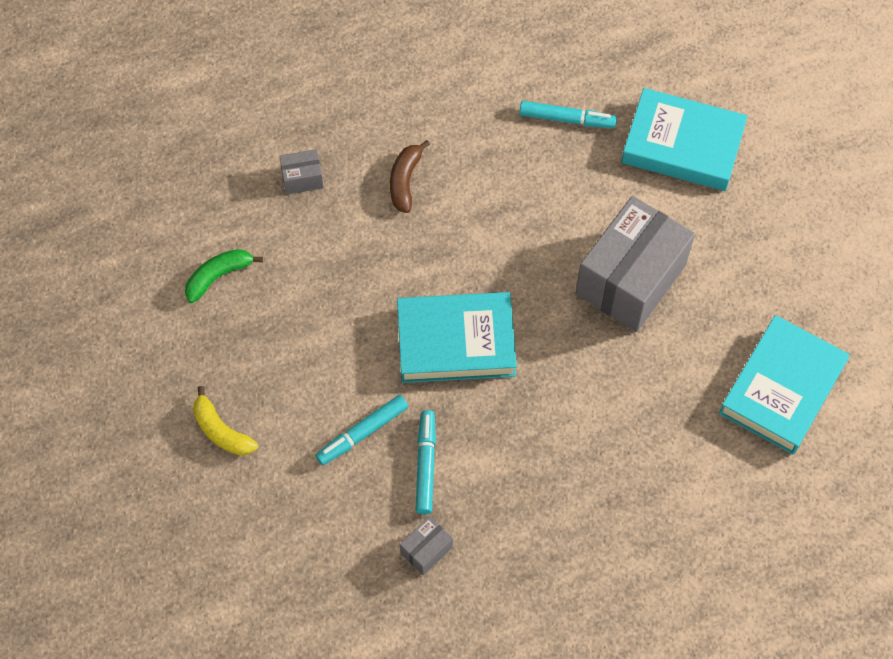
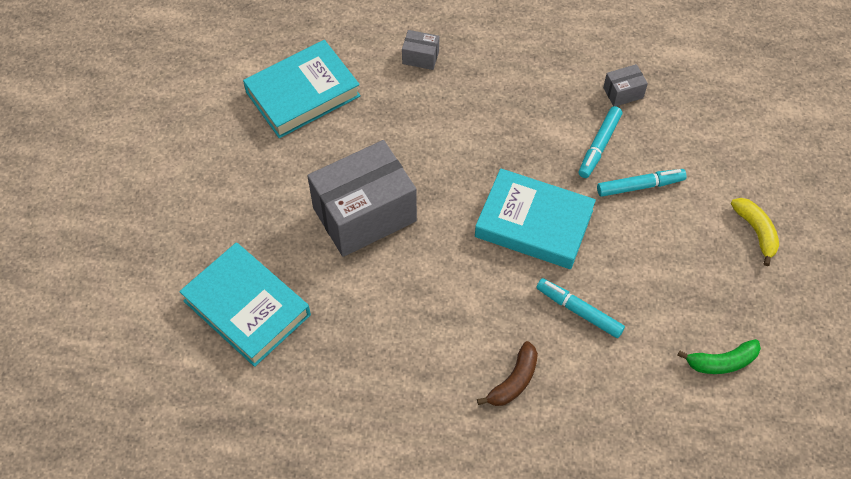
camera: 155 degrees left, 5 degrees down
(302, 178) = (610, 425): grey box -> grey box (420, 57)
(567, 119) = (333, 377): turquoise marker -> turquoise marker (579, 311)

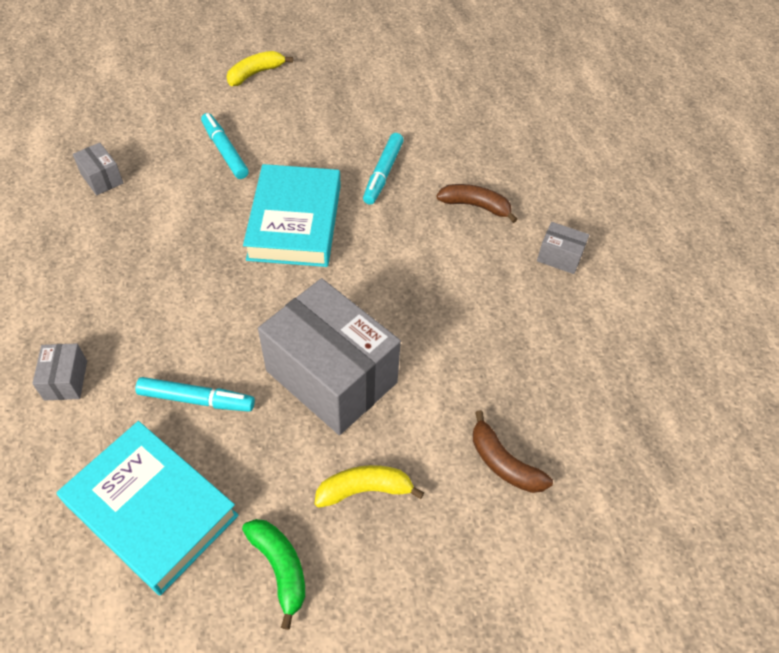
camera: 110 degrees left, 5 degrees down
(247, 308) = (503, 463): turquoise book -> brown banana
(265, 213) = (364, 490): none -> yellow banana
(427, 433) = (559, 257): none -> grey box
(599, 146) = (180, 187): turquoise marker -> turquoise marker (196, 399)
(721, 362) = (394, 82): green banana -> green banana (280, 568)

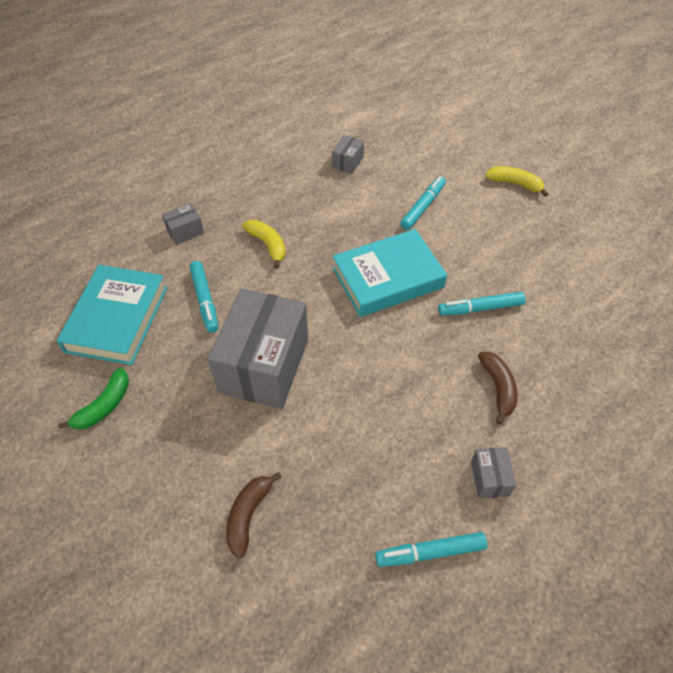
camera: 65 degrees right, 0 degrees up
(364, 490) = (182, 429): yellow banana -> yellow banana (268, 245)
(607, 332) = (430, 552): none -> turquoise marker

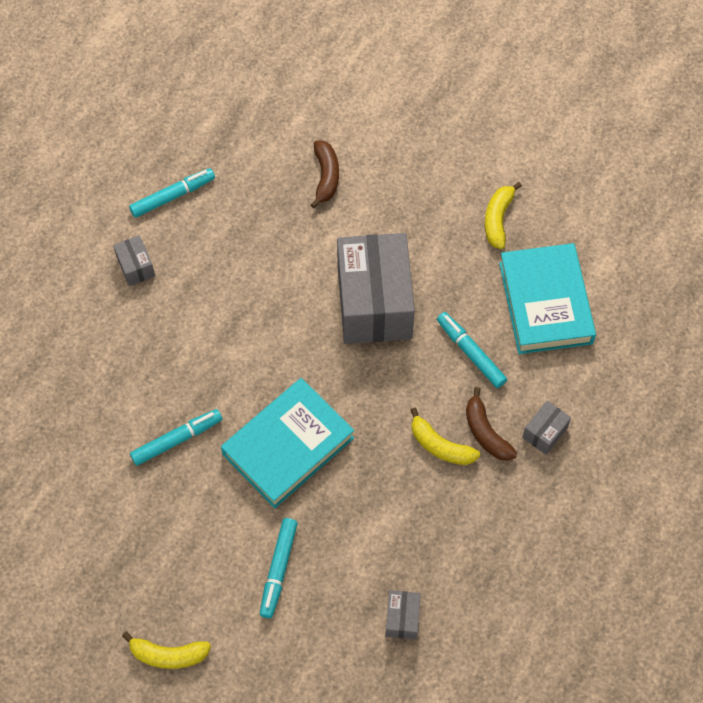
camera: 160 degrees right, 10 degrees up
(104, 406) = (498, 219): green banana -> yellow banana
(498, 388) = (142, 353): brown banana -> brown banana (486, 432)

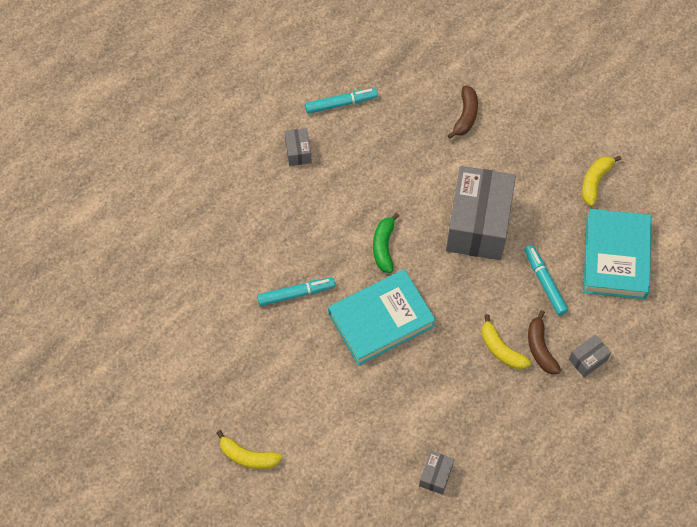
camera: 15 degrees right, 0 degrees up
(268, 356) = (384, 247): none -> green banana
(278, 570) = (349, 413): turquoise marker -> none

